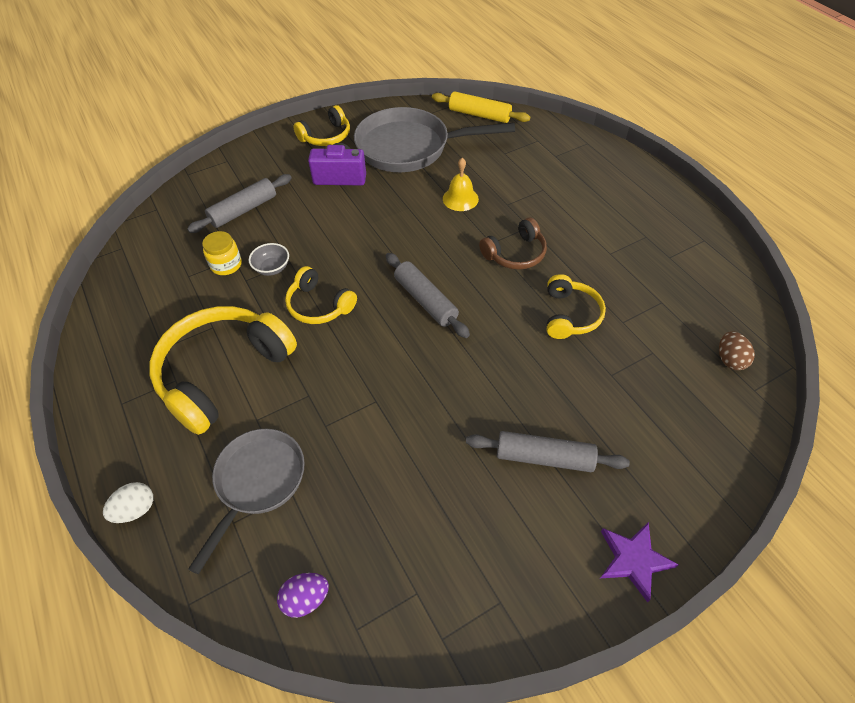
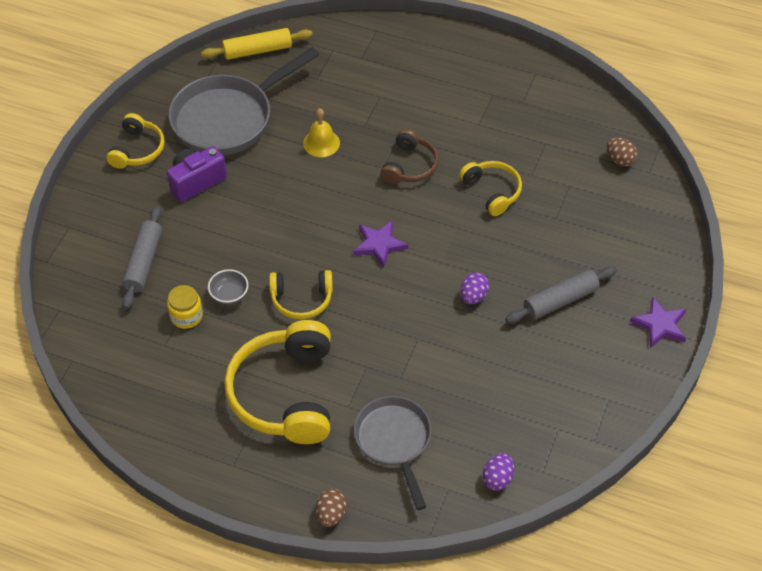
camera: 40 degrees left, 0 degrees up
(136, 510) = (331, 514): white egg -> brown egg
(425, 300) = (379, 244): grey rolling pin -> purple star
(463, 397) = (473, 296): none -> purple egg

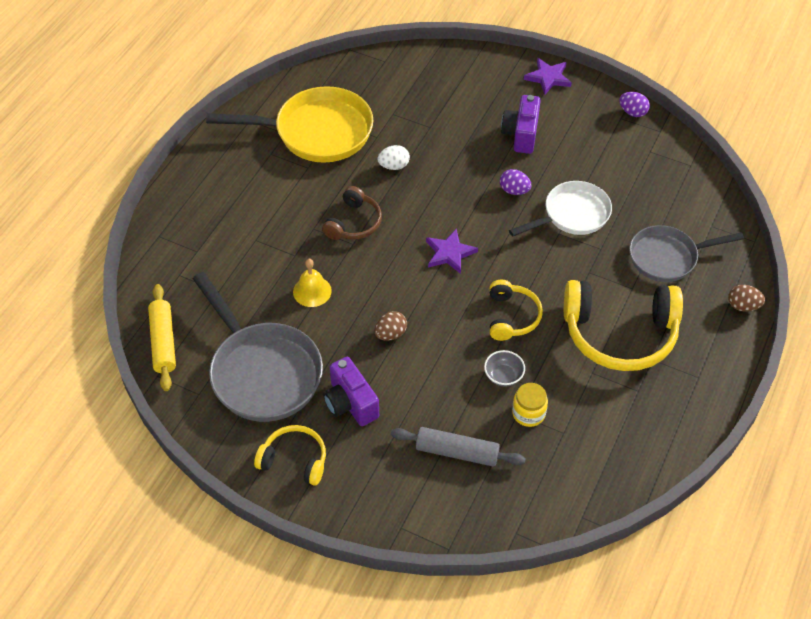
camera: 85 degrees left, 0 degrees up
(409, 166) = (354, 223): brown headphones -> brown headphones turned 90 degrees clockwise
(445, 350) = (572, 215): none -> white pan
(492, 191) = (394, 166): yellow headphones -> white egg
(497, 479) = (699, 193): purple egg -> purple egg (632, 112)
(528, 126) = (317, 132): none -> yellow pan
(560, 300) = (521, 134): grey rolling pin -> purple camera
(619, 160) = (368, 77): brown egg -> brown egg (390, 334)

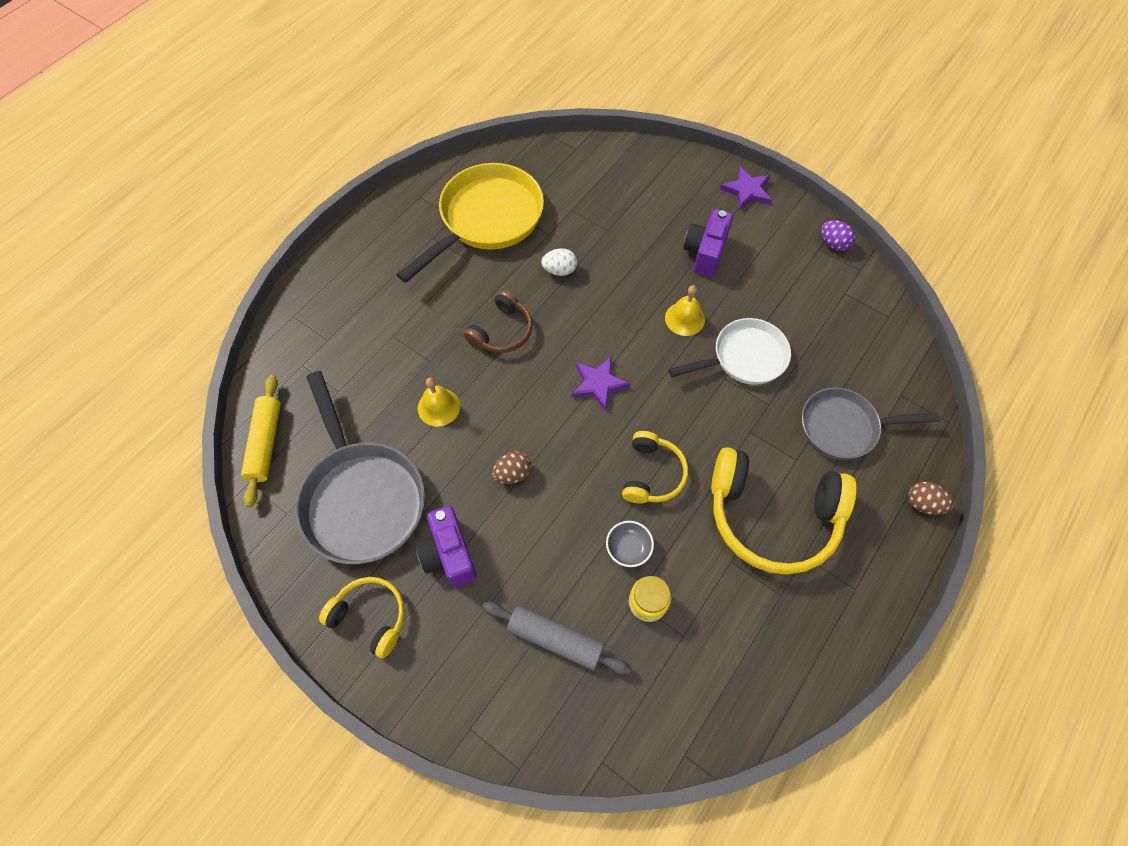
camera: 10 degrees right, 10 degrees up
(317, 132) = (486, 220): yellow pan -> yellow pan turned 60 degrees counterclockwise
(514, 190) = (684, 318): purple egg -> yellow bell

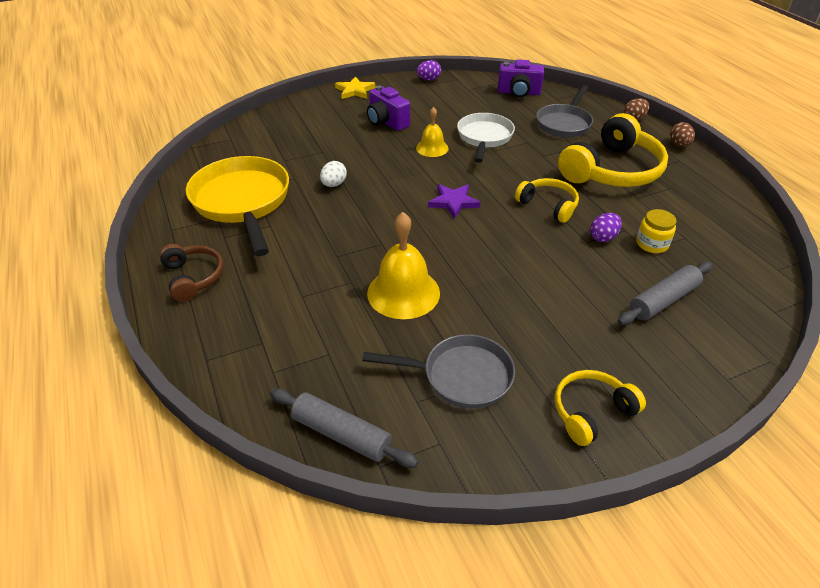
camera: 60 degrees left, 20 degrees down
(266, 443) = (342, 434): yellow rolling pin -> grey rolling pin
(362, 498) = (461, 376): grey pan -> grey pan, size x0.65
(438, 407) = (403, 292): yellow bell -> yellow bell, size x1.70
(449, 554) = (554, 336): purple camera -> purple camera (518, 92)
(502, 331) = (361, 232): brown headphones -> brown headphones (193, 277)
(512, 474) = (501, 272): brown egg -> brown egg (679, 144)
(628, 548) = (603, 237): grey bowl -> purple egg
(747, 190) = (355, 90): purple star -> yellow star

